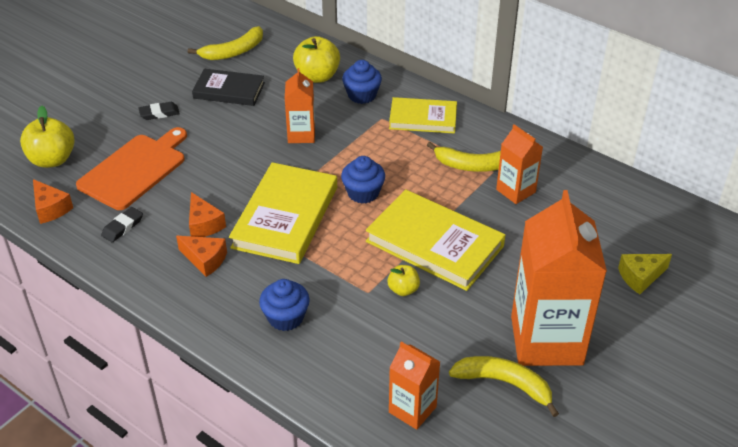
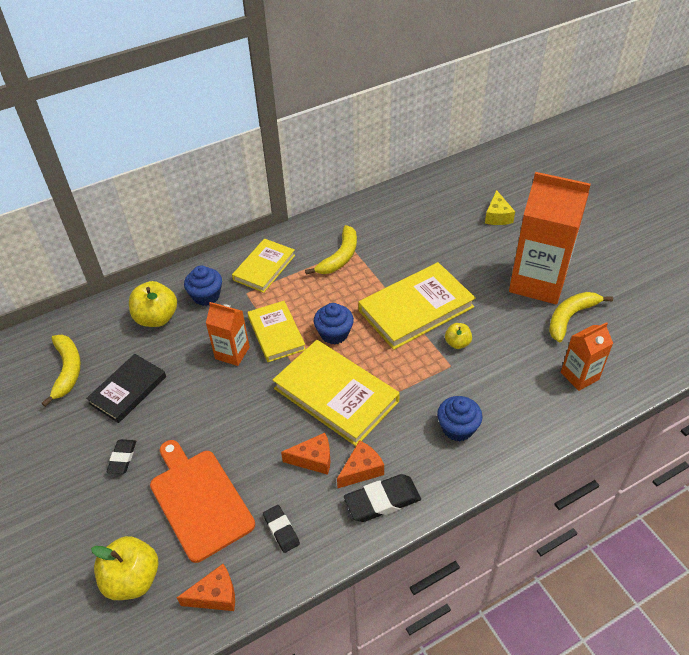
camera: 65 degrees left, 5 degrees up
(176, 284) = (382, 501): none -> black eraser
(341, 154) = (276, 333): none -> yellow book
(515, 191) = (381, 245): orange carton -> none

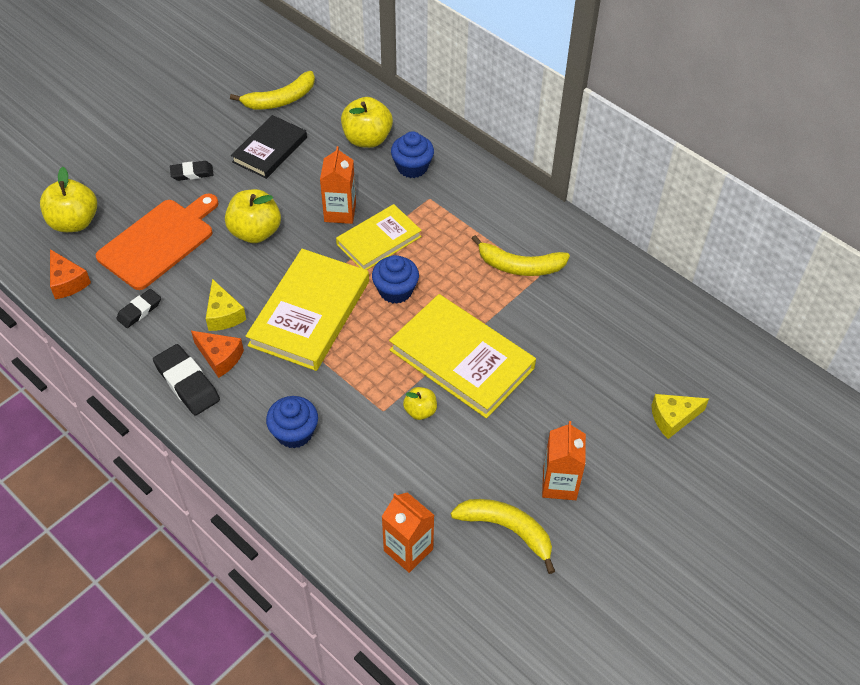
camera: 70 degrees right, 5 degrees up
(128, 390) = (269, 150): black book -> black book turned 75 degrees counterclockwise
(225, 418) = (255, 232): none -> yellow apple
(264, 268) = (474, 202): yellow book -> none
(313, 459) = (223, 315): orange cheese -> yellow cheese
(538, 282) = (559, 484): orange carton -> orange carton, size x0.51

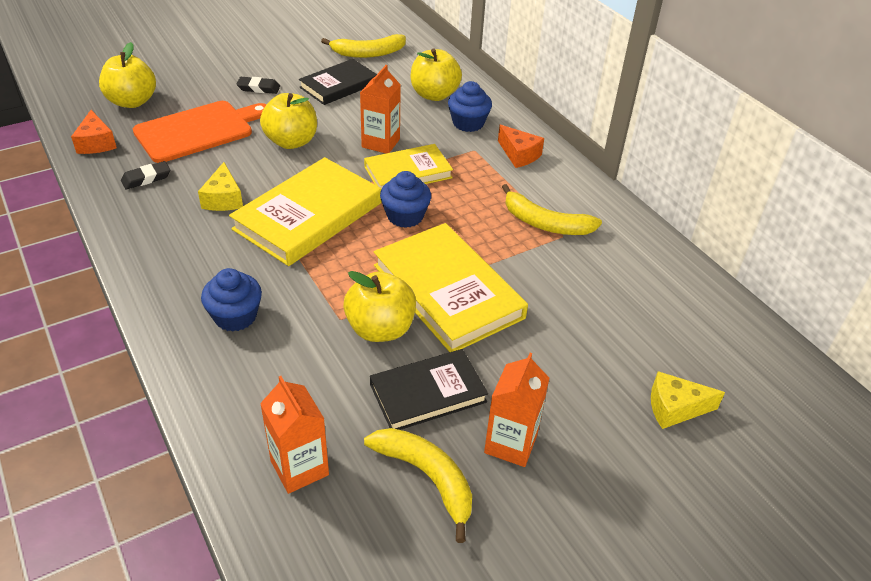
camera: 15 degrees right, 10 degrees down
(187, 383) = (154, 247): black eraser -> none
(220, 357) = (199, 233): orange cheese -> orange cheese (519, 155)
(420, 411) = (380, 329): yellow apple -> yellow apple, size x1.82
(481, 459) = (428, 393): none -> black book

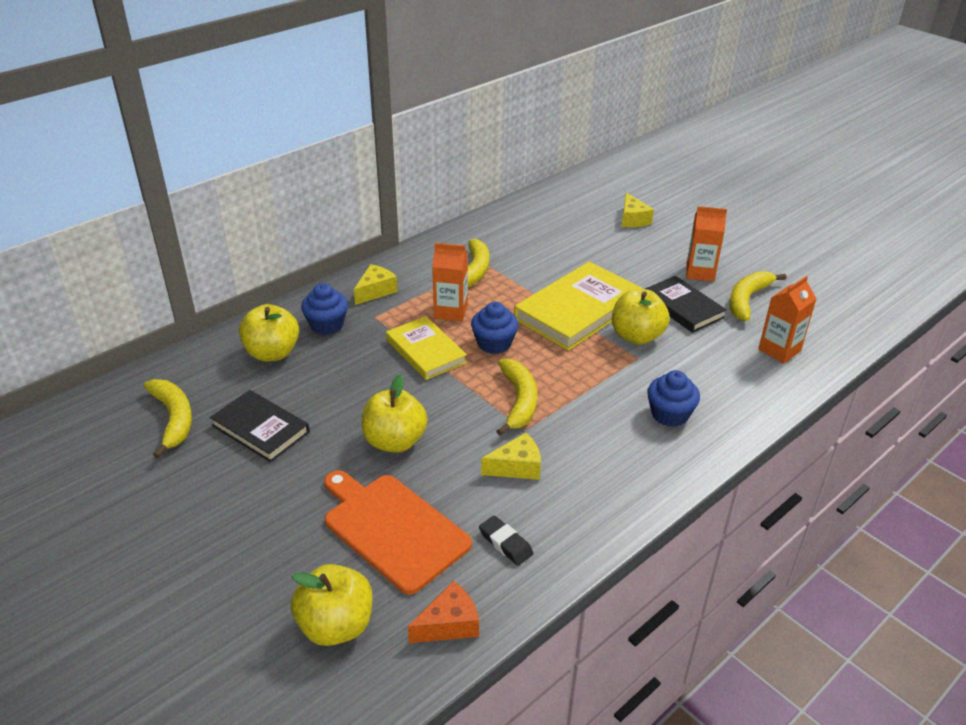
camera: 100 degrees left, 5 degrees down
(258, 88) = (277, 500): black eraser -> none
(308, 216) = (519, 401): yellow book -> yellow banana
(380, 143) = (379, 376): orange carton -> orange carton (451, 311)
(519, 155) = (375, 291): orange cheese -> yellow cheese

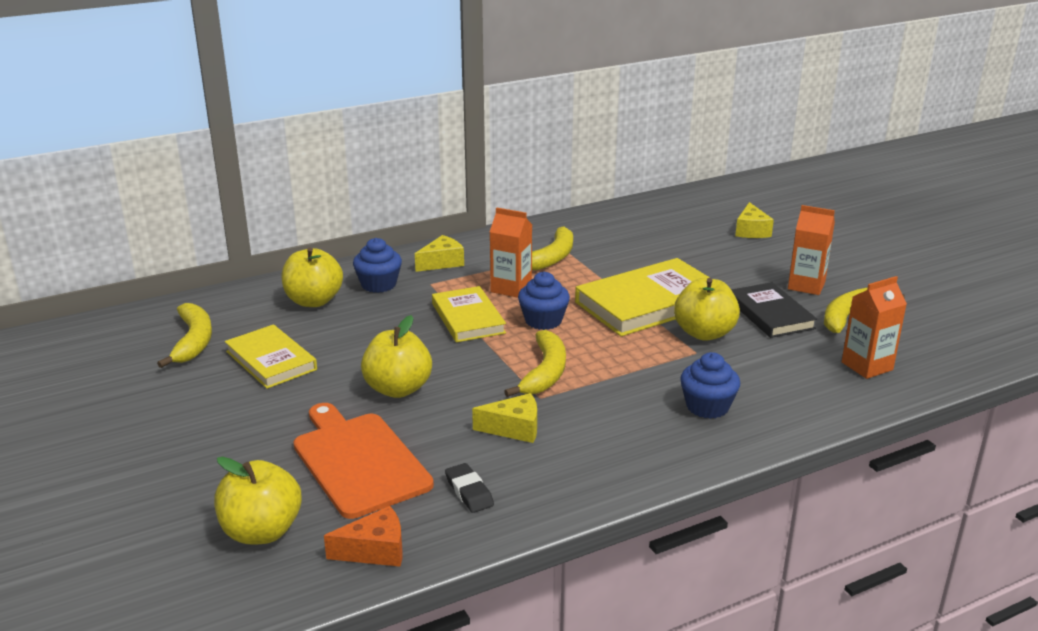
camera: 15 degrees right, 10 degrees down
(260, 429) = (271, 360): black book -> yellow book

